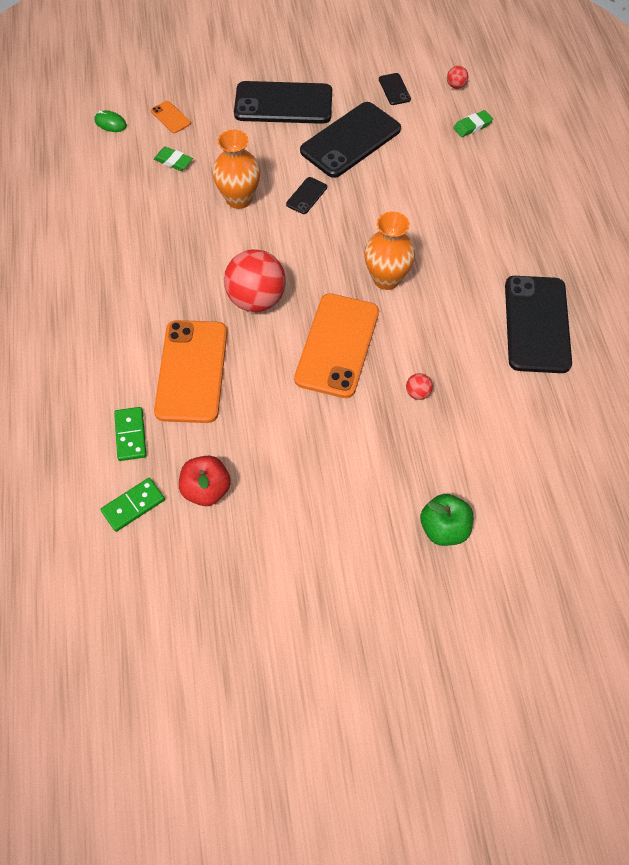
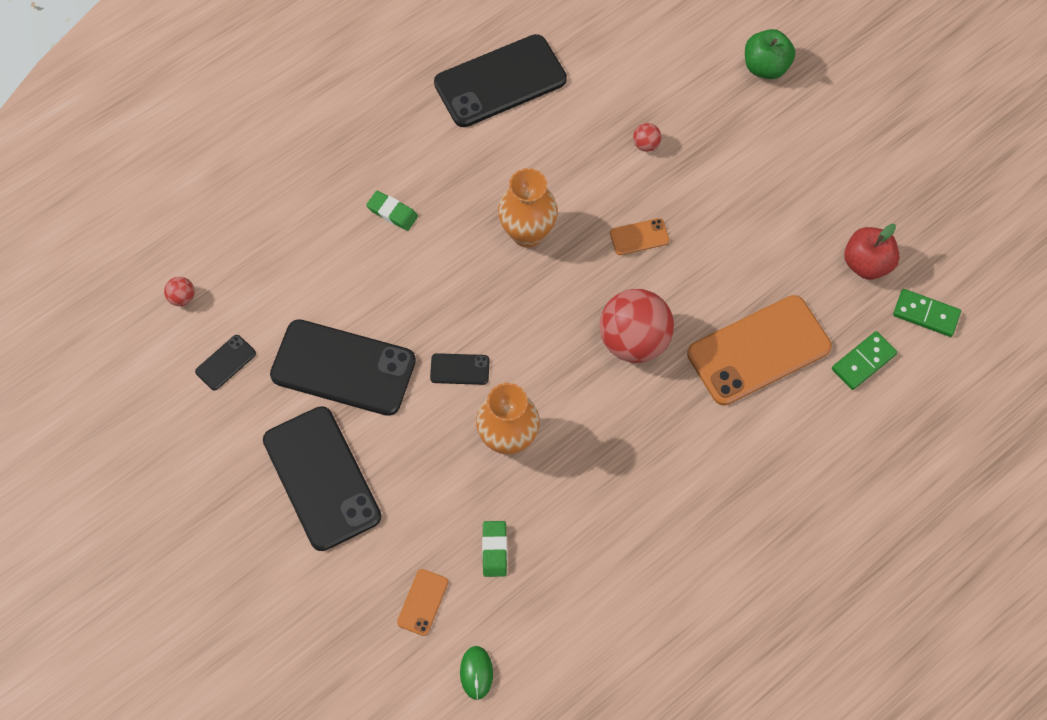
camera: 120 degrees left, 5 degrees up
(337, 345) = (639, 237): orange phone -> orange phone, size x0.43
(472, 126) = (246, 250): green eraser -> green eraser (392, 212)

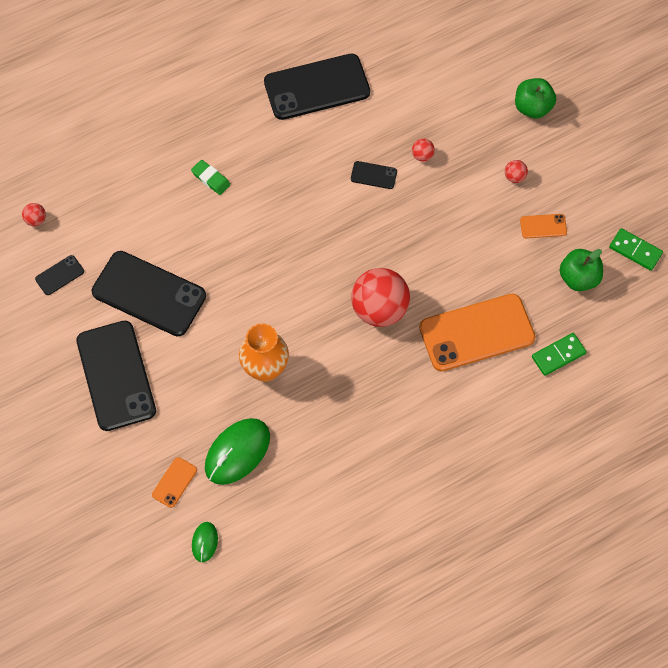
camera: 10 degrees right, 0 degrees up
(460, 369) = (238, 309): black phone -> black phone (373, 175)
(494, 550) = (237, 452): green eraser -> green mouse
(527, 233) = (313, 211): orange vase -> none
(639, 237) = (401, 228): orange phone -> orange phone (543, 226)
(762, 153) = (514, 177): none -> red ball
(866, 263) = (578, 278): red apple -> green apple
(926, 314) = (617, 325): green domino -> green domino (635, 250)

